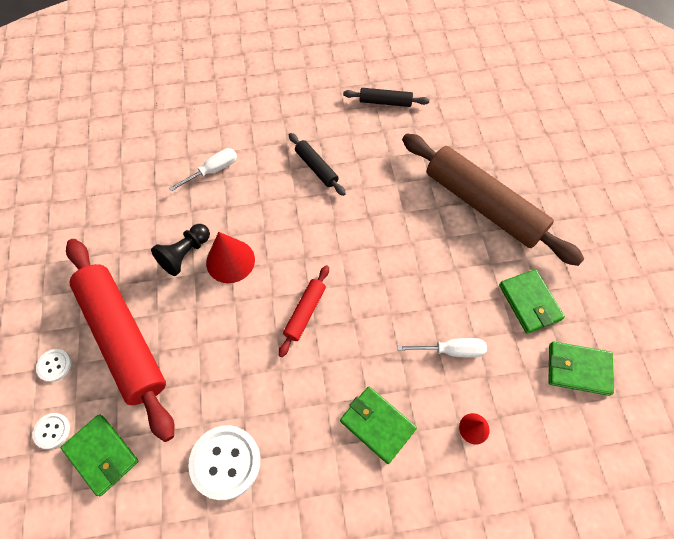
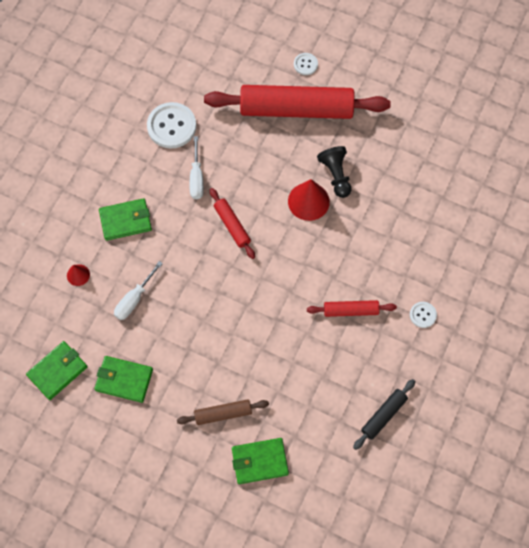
camera: 125 degrees right, 5 degrees up
(52, 431) = (262, 48): white button -> white button (423, 315)
(102, 455) = (227, 67): green wallet -> green wallet (260, 461)
(212, 171) = (401, 232): white screwdriver -> white screwdriver (196, 177)
(316, 168) = (350, 310): black rolling pin -> red rolling pin
(483, 205) = (223, 413): brown rolling pin -> brown rolling pin, size x0.45

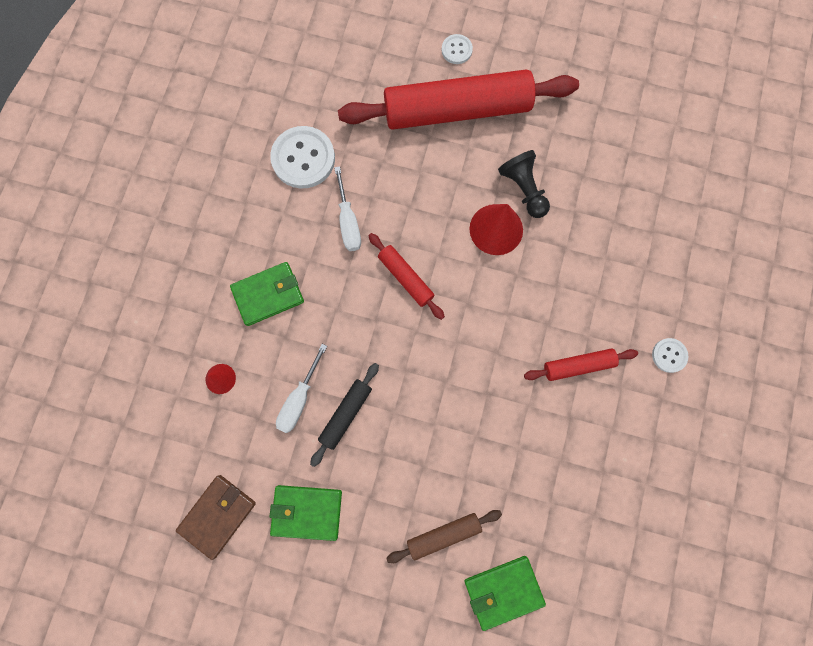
camera: 10 degrees left, 10 degrees up
(57, 371) = (218, 515): green wallet -> brown wallet
(383, 415) = (647, 499): black rolling pin -> black rolling pin (346, 414)

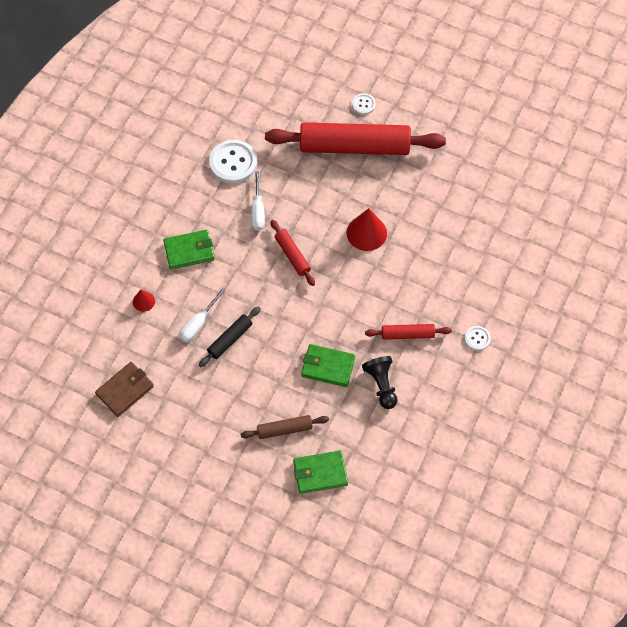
camera: 10 degrees right, 15 degrees down
(307, 511) = (189, 398): green wallet -> green wallet (328, 367)
(523, 189) = (393, 209): black pawn -> black pawn (381, 385)

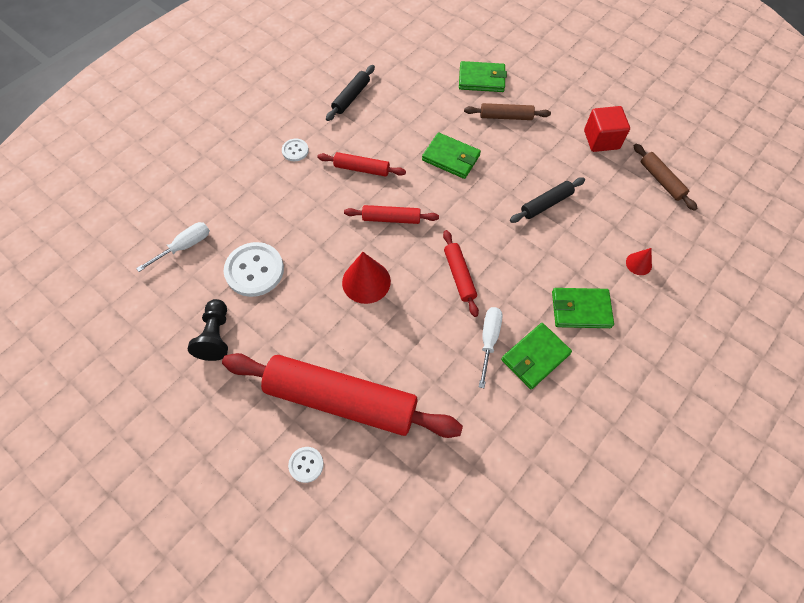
camera: 165 degrees left, 0 degrees up
(125, 390) = (661, 180): brown wallet -> brown rolling pin
(185, 424) = (601, 140): none -> red cube
(198, 323) = (578, 226): white screwdriver -> white screwdriver (184, 246)
(220, 207) = (535, 357): none -> green wallet
(233, 162) = (508, 417): white button -> white button (254, 270)
(364, 292) = (391, 218): none -> red rolling pin
(381, 385) = (404, 132): black pawn -> black pawn (216, 336)
(448, 414) = (351, 97): none -> black rolling pin

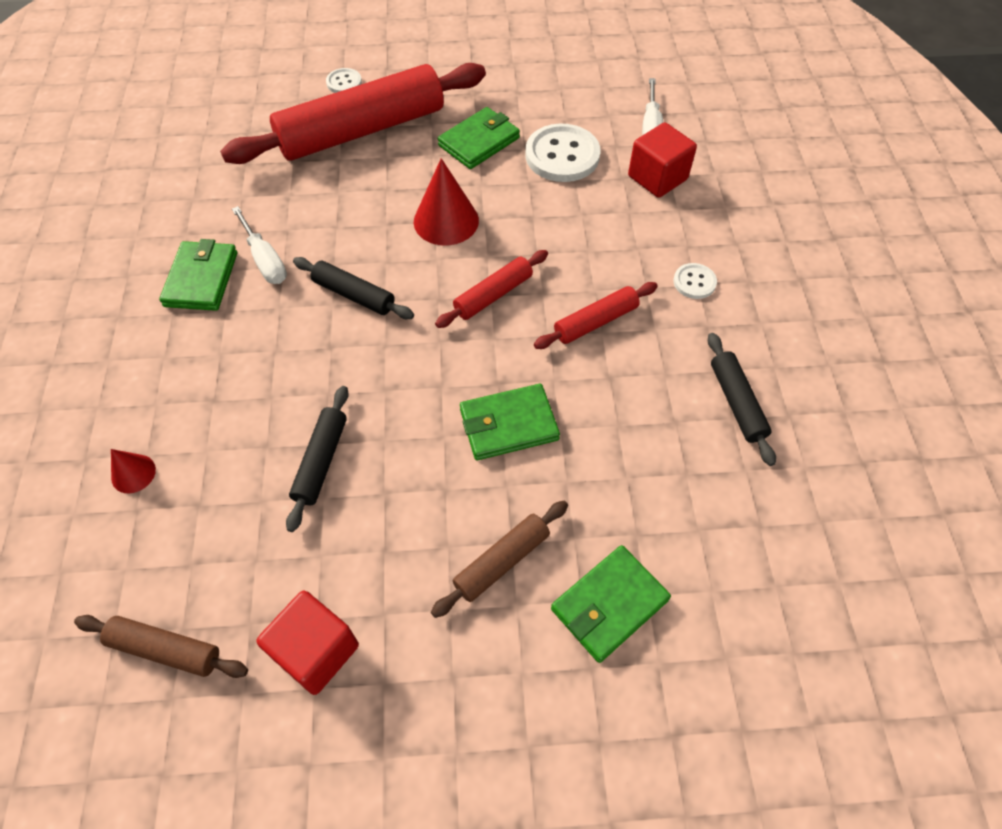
camera: 135 degrees right, 5 degrees down
(216, 336) = (523, 97): black pawn -> none
(229, 213) = (657, 178): none -> red cube
(459, 275) = (354, 295): red rolling pin -> black rolling pin
(581, 309) = (180, 360): green wallet -> green wallet (479, 142)

